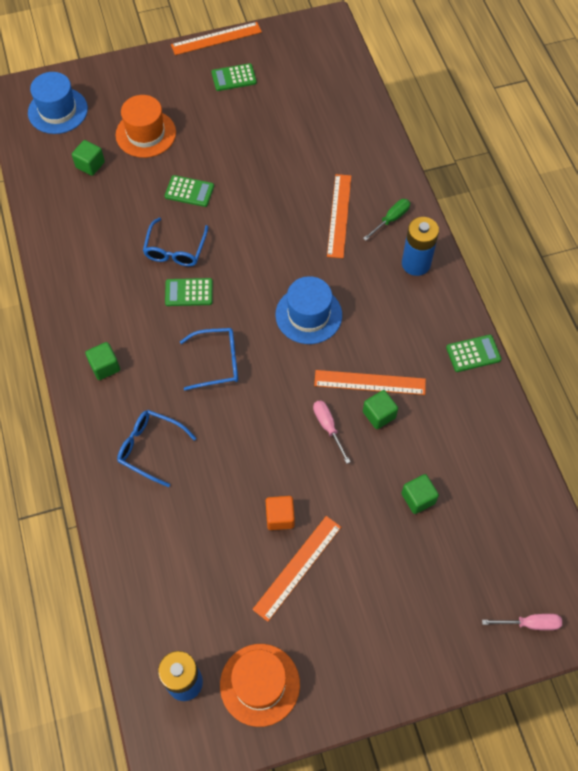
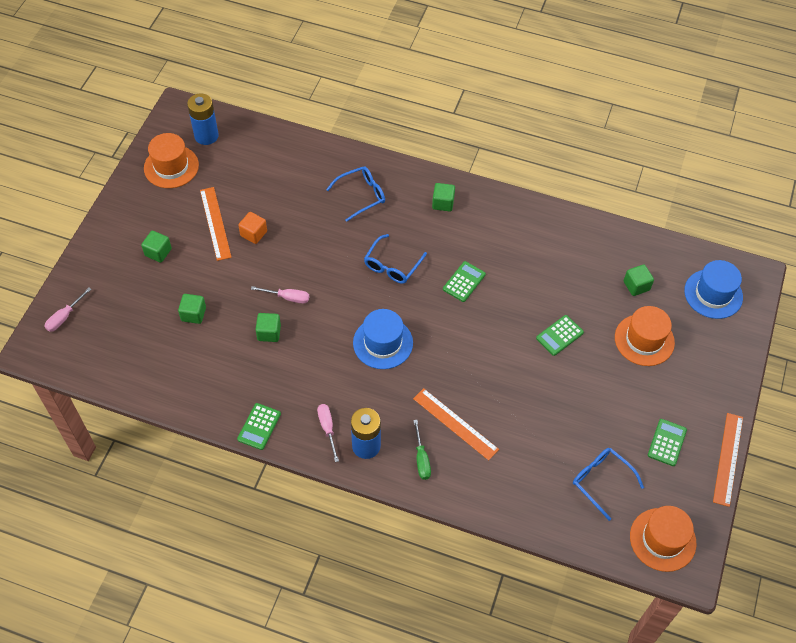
camera: 125 degrees right, 5 degrees down
(175, 249) = (509, 295): blue glasses -> blue glasses (601, 481)
(318, 46) = (662, 539): none -> orange hat
(370, 382) = (297, 344): orange ruler -> none
(380, 596) = (158, 252): none -> green cube
(427, 301) = (327, 428): none -> pink screwdriver

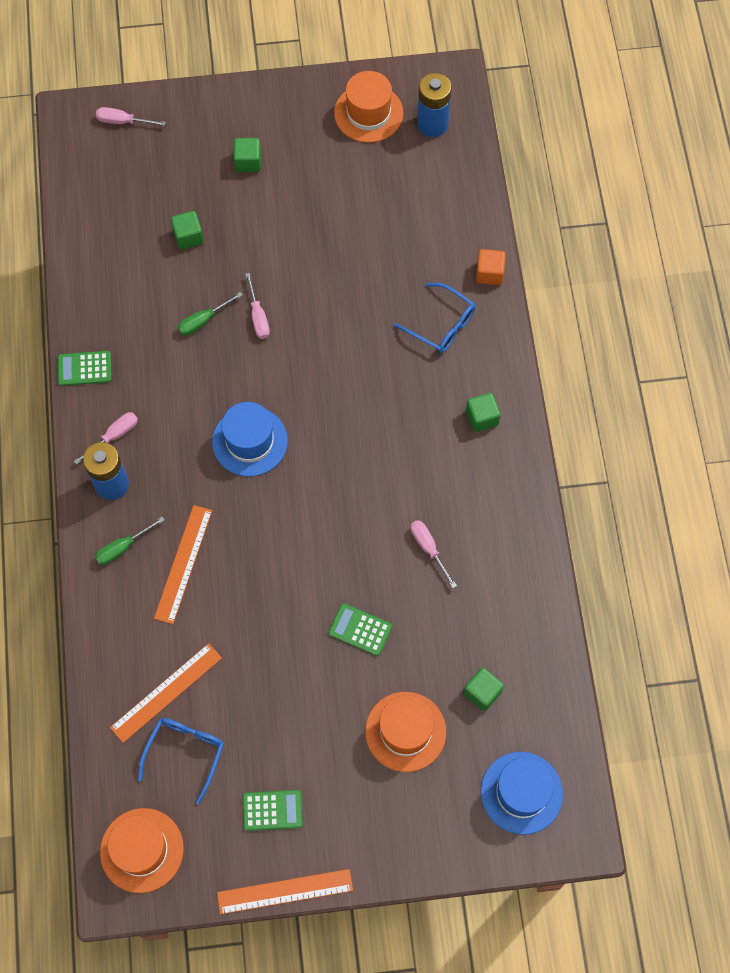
camera: 65 degrees right, 10 degrees up
(215, 223) = (317, 196): orange ruler -> orange ruler (166, 692)
(253, 234) = (324, 241): orange cube -> orange cube (489, 273)
(269, 333) = (203, 321): green cube -> green screwdriver
(392, 265) = (360, 403): blue glasses -> none
(464, 282) = (379, 491): green calculator -> none
(521, 272) = (428, 549): none -> pink screwdriver

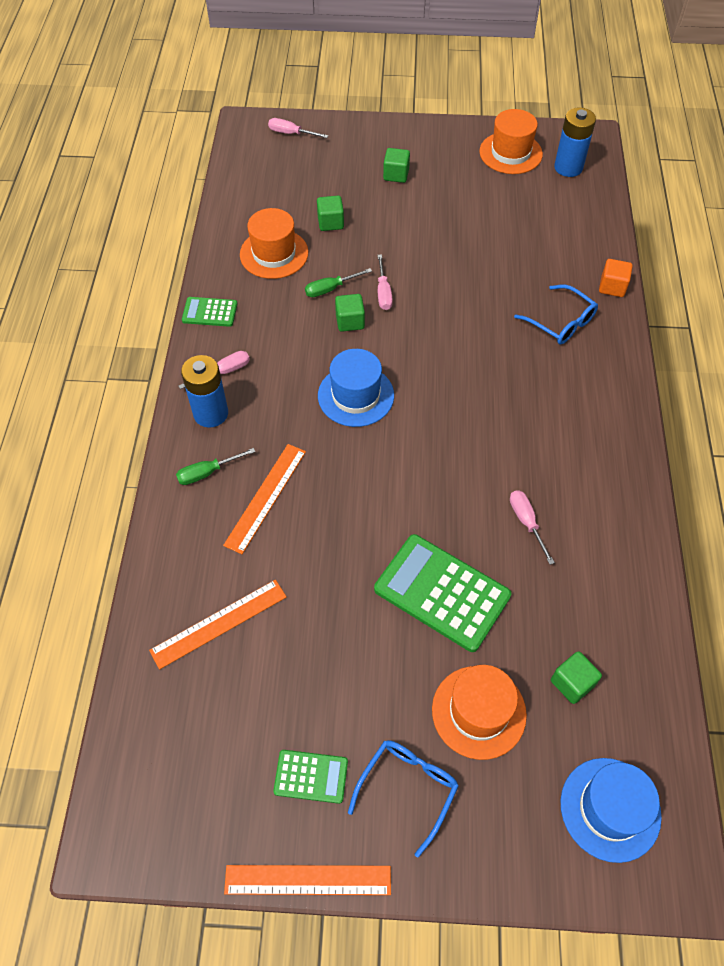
camera: 10 degrees right, 10 degrees down
(142, 850) = (150, 796): orange hat -> orange hat (274, 253)
(185, 754) = (224, 693): blue glasses -> blue glasses (407, 789)
(360, 629) = (442, 592): green calculator -> green calculator, size x1.91
(482, 418) = (594, 408): green cube -> green cube (350, 321)

